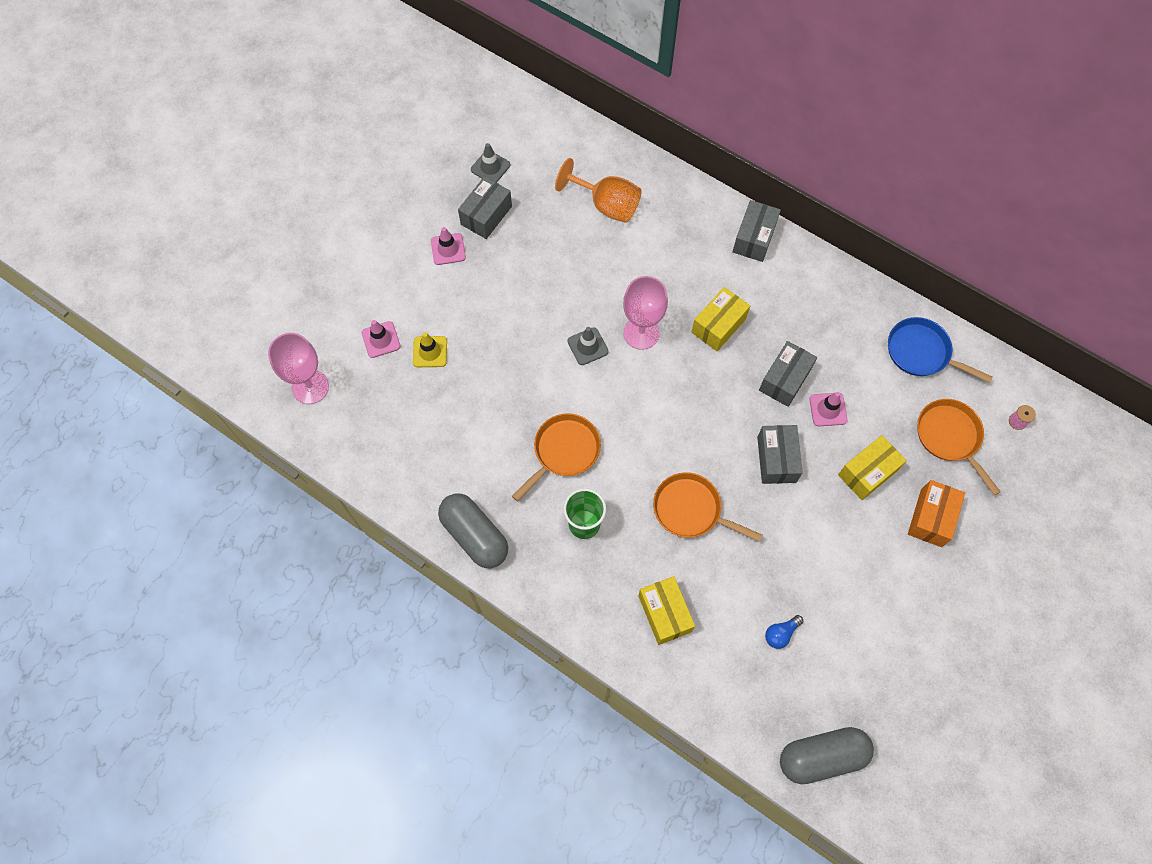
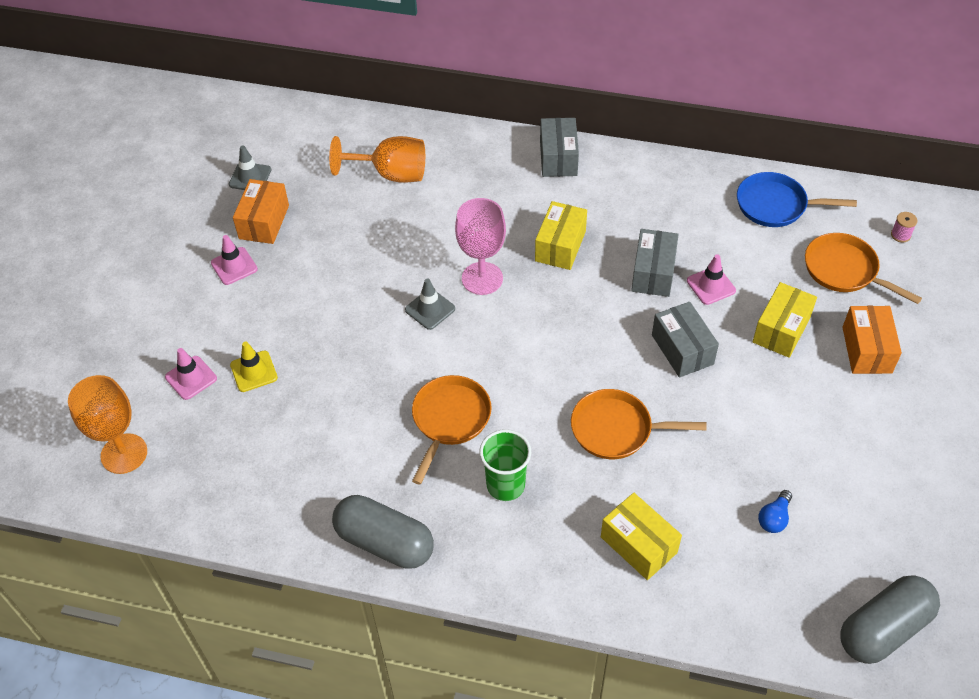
camera: 20 degrees left, 15 degrees down
(310, 387) = (124, 454): pink goblet -> orange goblet
(486, 215) = (264, 222): grey box -> orange box

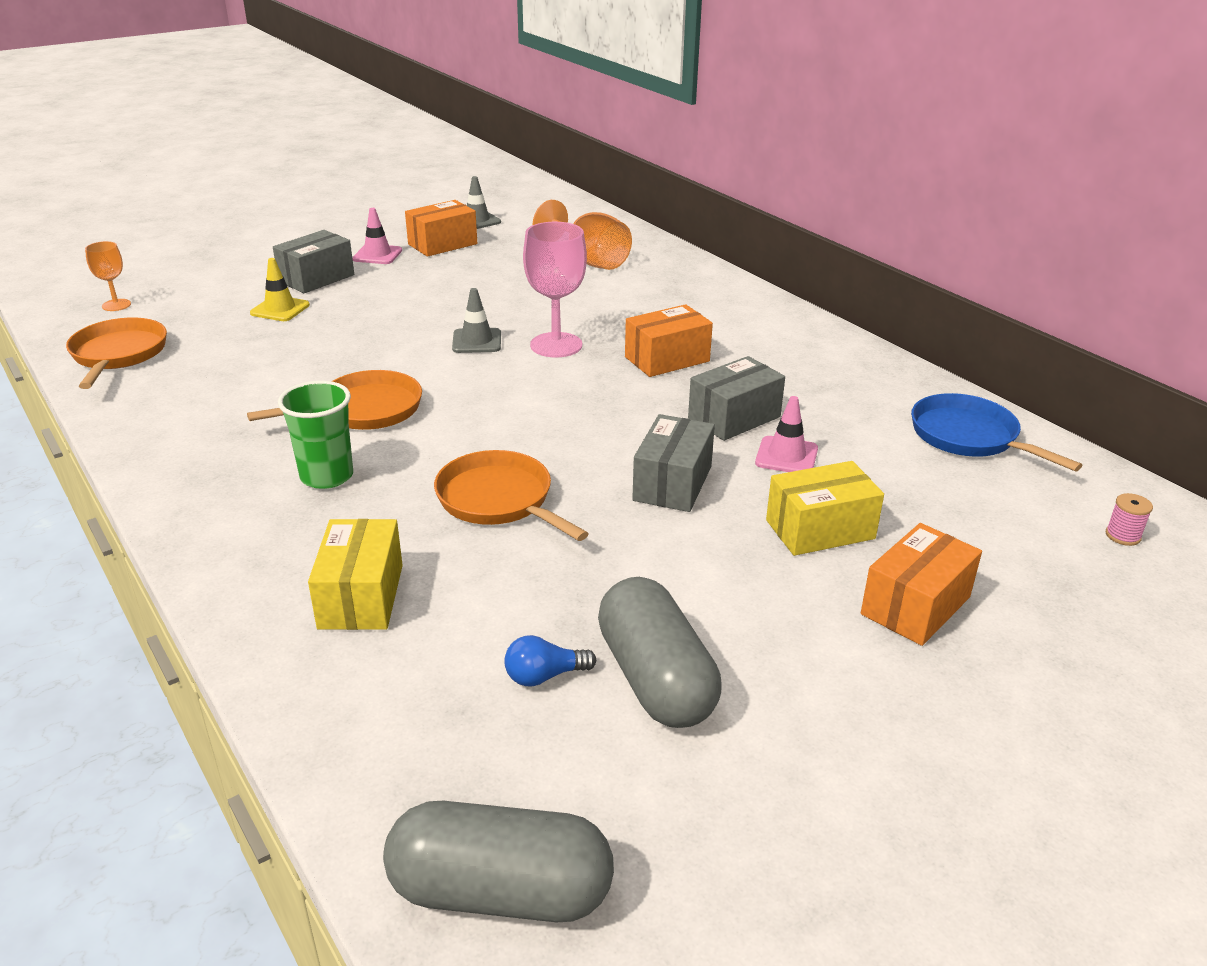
camera: 40 degrees right, 20 degrees down
(124, 454) = (116, 305): orange goblet -> orange goblet, size x0.55
(191, 378) = (234, 292): pink traffic cone -> none
(384, 542) = (165, 451): grey capsule -> grey capsule (655, 679)
(558, 158) = (762, 310): grey box -> grey box (316, 278)
(560, 246) = (667, 359): yellow box -> orange box
(844, 270) = (988, 526): orange pan -> orange pan (118, 355)

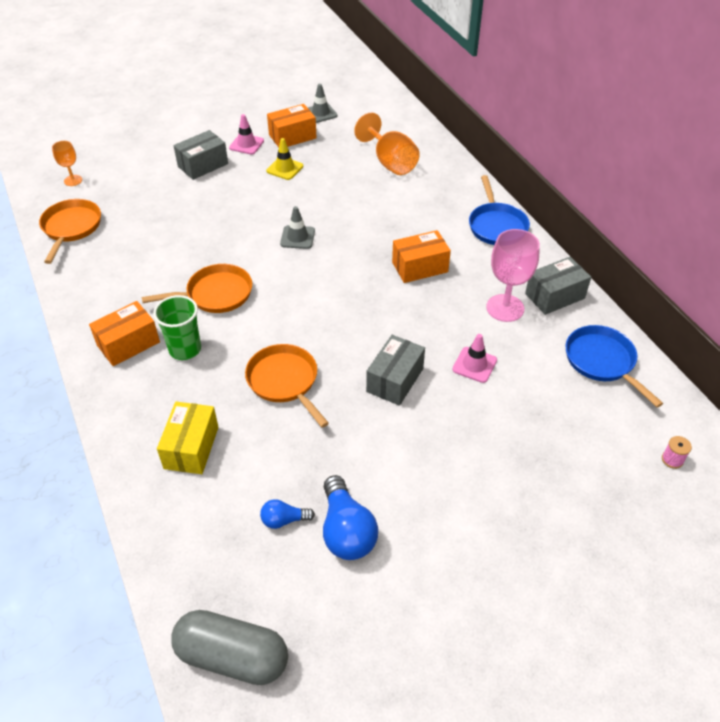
camera: 10 degrees right, 15 degrees up
(280, 309) = (175, 194): yellow traffic cone -> yellow traffic cone (285, 168)
(556, 345) = (349, 246): pink goblet -> pink goblet (505, 308)
(655, 679) = (346, 531): grey capsule -> blue light bulb
(734, 418) = (450, 326): grey box -> grey box (554, 296)
(760, 311) = (496, 225): none -> blue pan
(820, 529) = (477, 430): yellow box -> none
(915, 605) = (517, 498): orange box -> orange box (128, 344)

